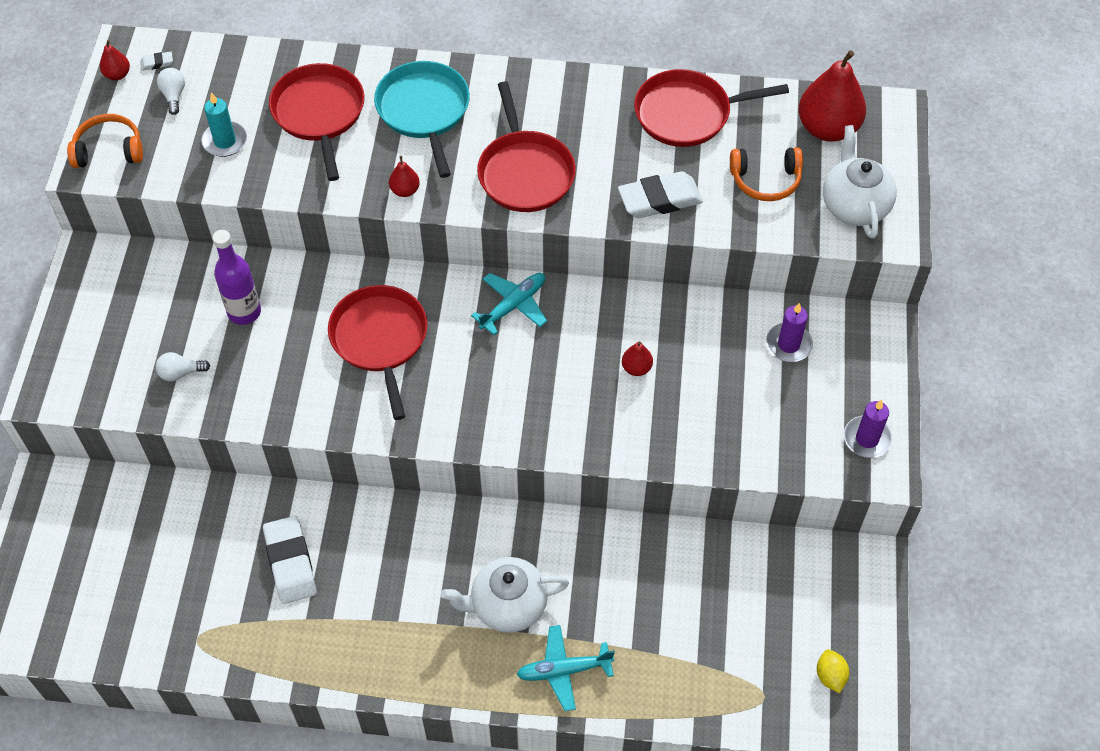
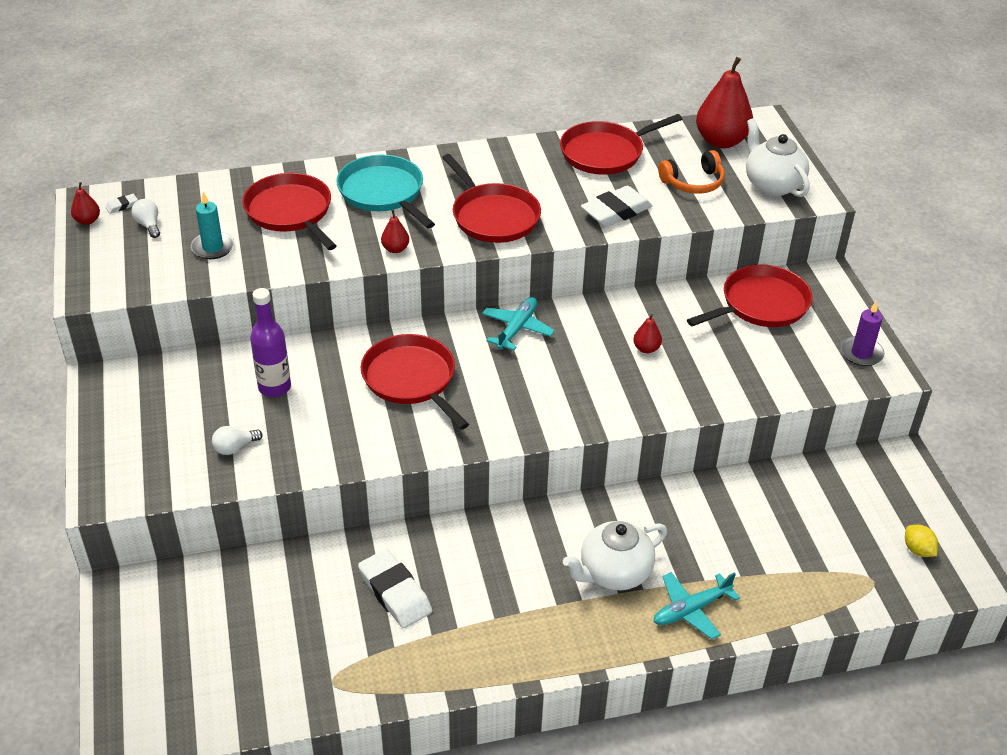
camera: 20 degrees left, 15 degrees down
(109, 150) = (104, 275): orange headphones -> none
(788, 344) = (761, 304): purple candle -> red pan

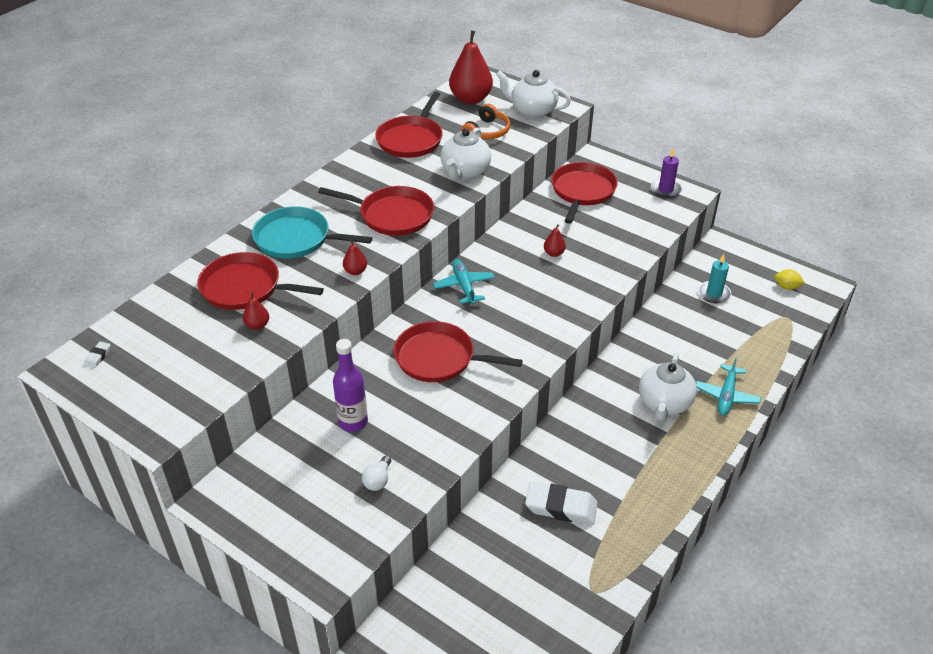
camera: 40 degrees left, 0 degrees up
(87, 221) = (82, 384): red pear -> red pear (257, 325)
(149, 225) = (142, 358): white light bulb -> none
(213, 247) = (218, 345): turquoise candle -> turquoise candle (714, 294)
(616, 211) = (465, 172): white eraser -> white teapot

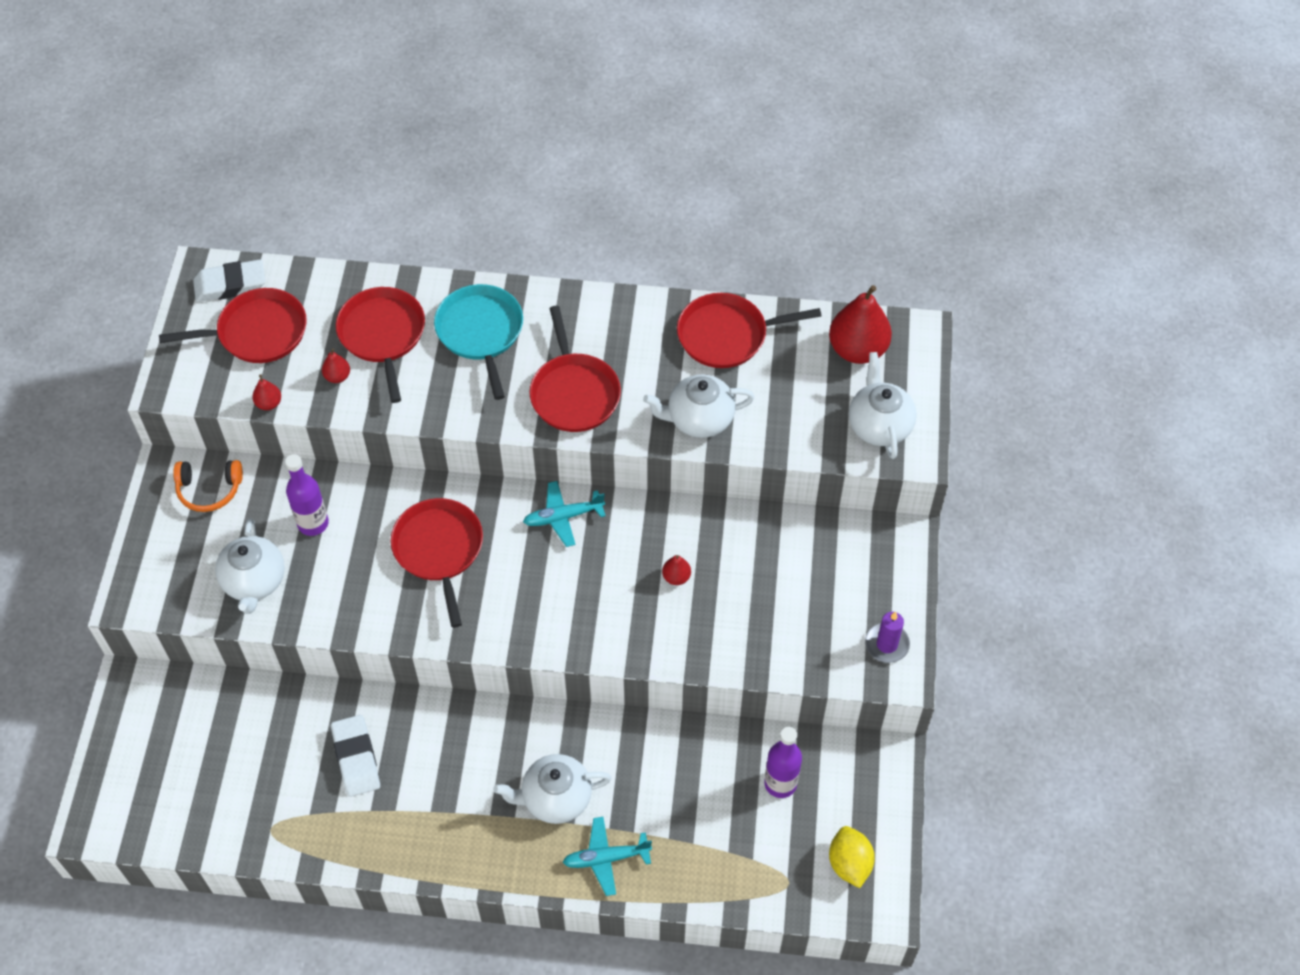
camera: 60 degrees right, 15 degrees up
(98, 357) = (230, 285): white eraser -> white eraser, size x2.32
(355, 271) = (462, 410): red pear -> red pear (269, 403)
(378, 480) = (254, 582): white light bulb -> white teapot
(464, 286) = (563, 517): turquoise plane -> turquoise plane turned 150 degrees counterclockwise
(487, 131) = (797, 400): orange headphones -> orange headphones (209, 489)
(582, 191) = (818, 554): red pan -> red pan (257, 332)
(714, 294) = (780, 783): turquoise candle -> purple bottle
(786, 287) = (849, 863): yellow lemon -> yellow lemon, size x1.54

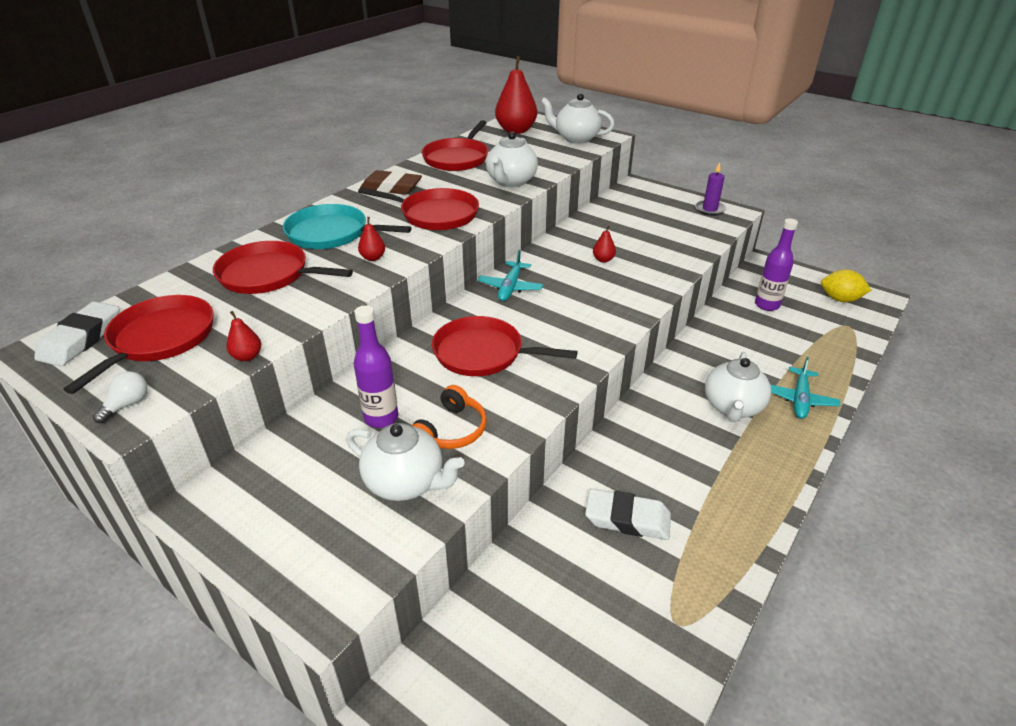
camera: 60 degrees left, 20 degrees down
(181, 374) = (127, 405): none -> white light bulb
(209, 489) = (261, 480): orange headphones -> orange headphones (451, 430)
(337, 376) = (275, 309): red pear -> red pear (373, 258)
(609, 319) = (391, 187): none -> brown eraser

